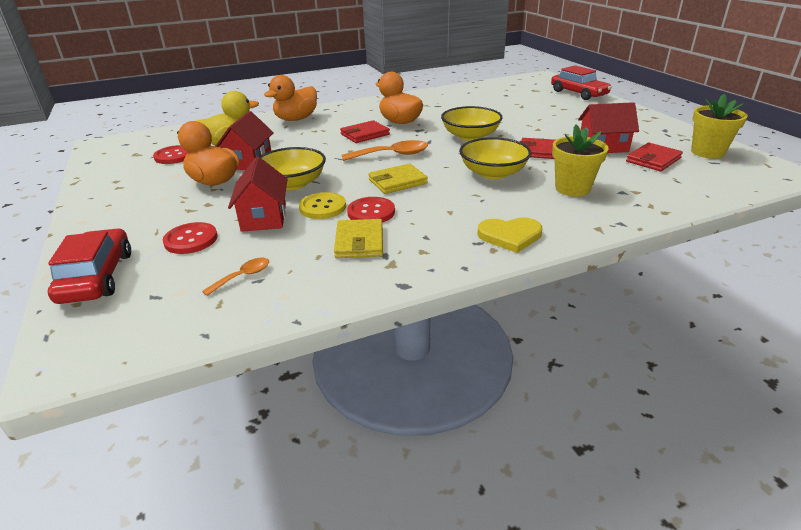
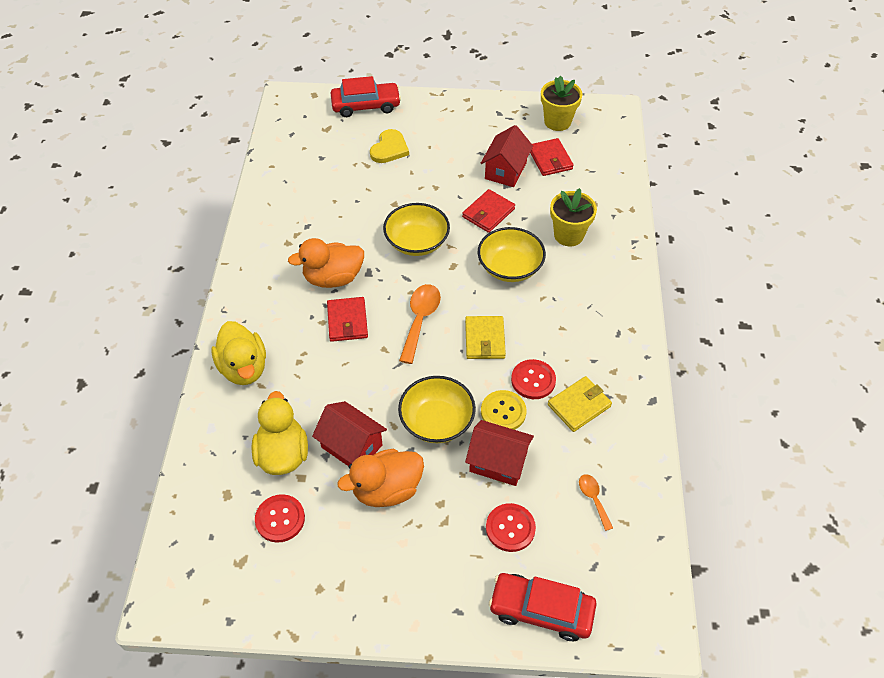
camera: 65 degrees left, 20 degrees up
(296, 119) = (244, 368): orange duck -> yellow duck
(359, 242) = (579, 405): yellow wallet -> yellow wallet turned 60 degrees counterclockwise
(510, 236) = (619, 310): yellow heart -> yellow heart (389, 149)

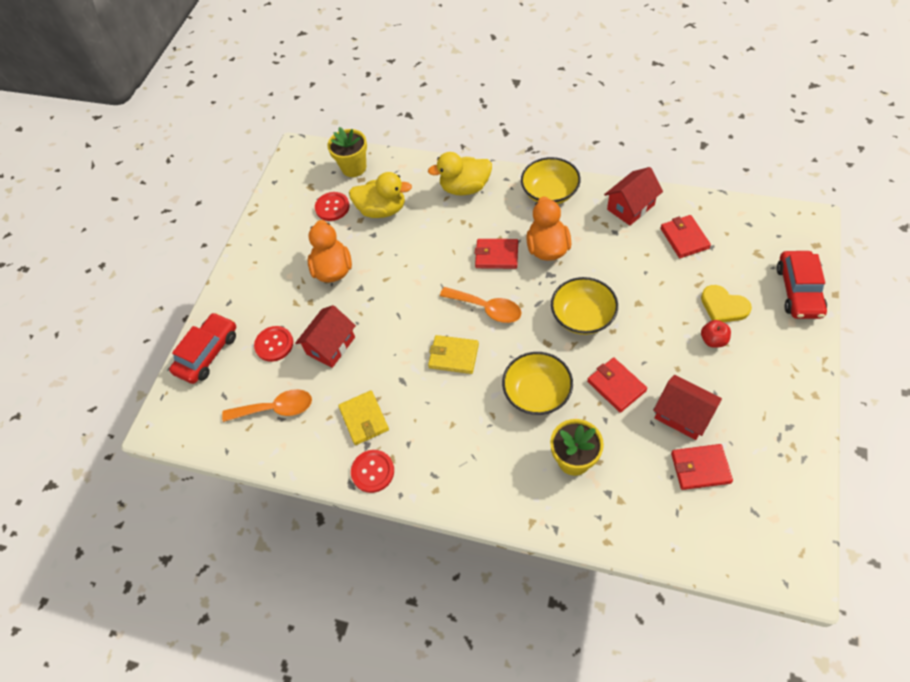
camera: 110 degrees right, 5 degrees up
(312, 175) = (684, 238): none -> red wallet
(351, 446) = (376, 251): red house -> red house (630, 207)
(426, 154) = (713, 340): none -> red apple
(437, 421) = (381, 308): yellow bowl -> yellow bowl (550, 193)
(503, 412) = (375, 357): yellow button -> none
(533, 380) = (400, 387): red button -> red button (373, 471)
(557, 122) = (772, 493): yellow flower pot -> yellow flower pot (354, 167)
(593, 499) = (276, 409): orange spoon -> orange spoon, size x1.77

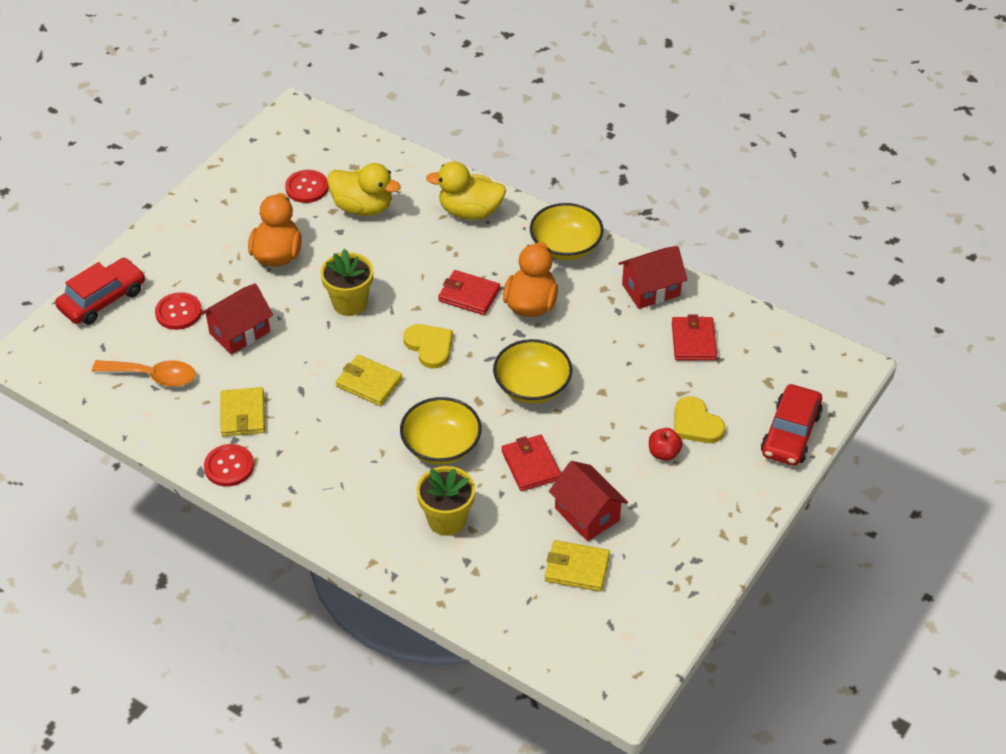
camera: 10 degrees right, 10 degrees down
(354, 167) = (352, 151): yellow flower pot -> yellow flower pot (350, 303)
(487, 308) = (429, 346): orange spoon -> yellow heart
(700, 468) = (577, 568): red wallet -> yellow wallet

